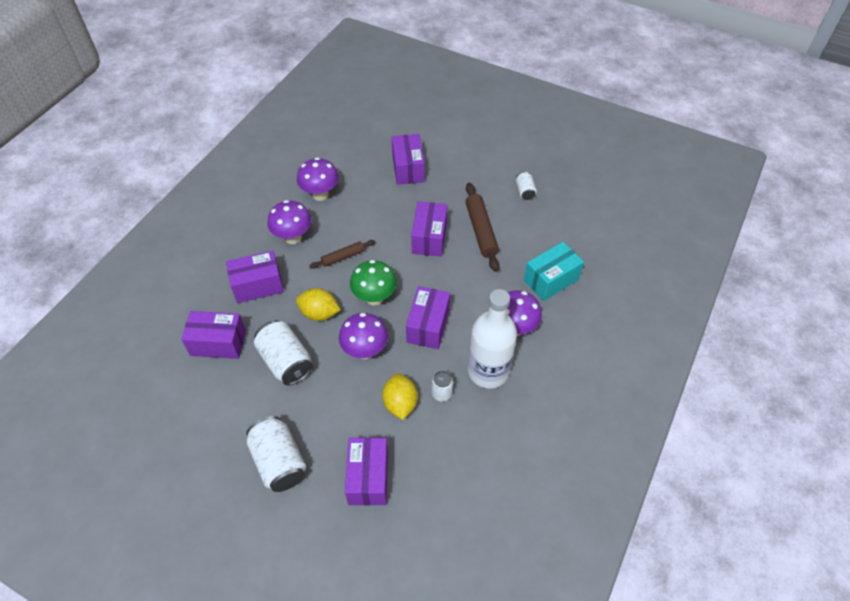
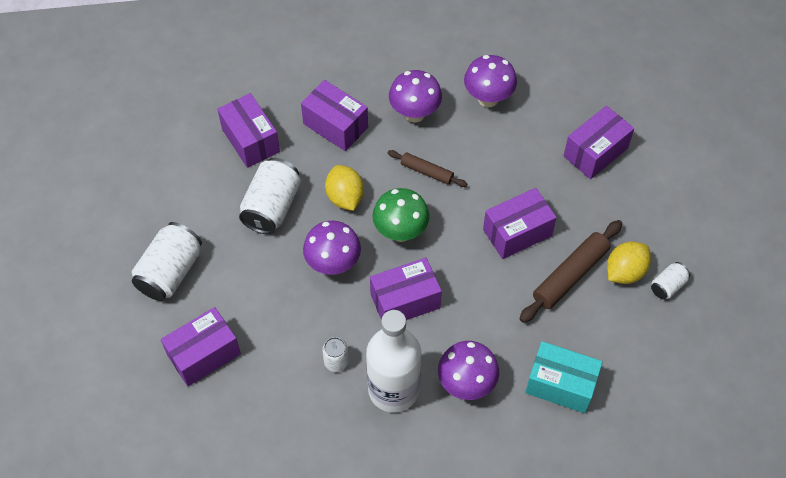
camera: 55 degrees right, 5 degrees up
(400, 403) = (298, 332): yellow lemon -> yellow lemon (625, 272)

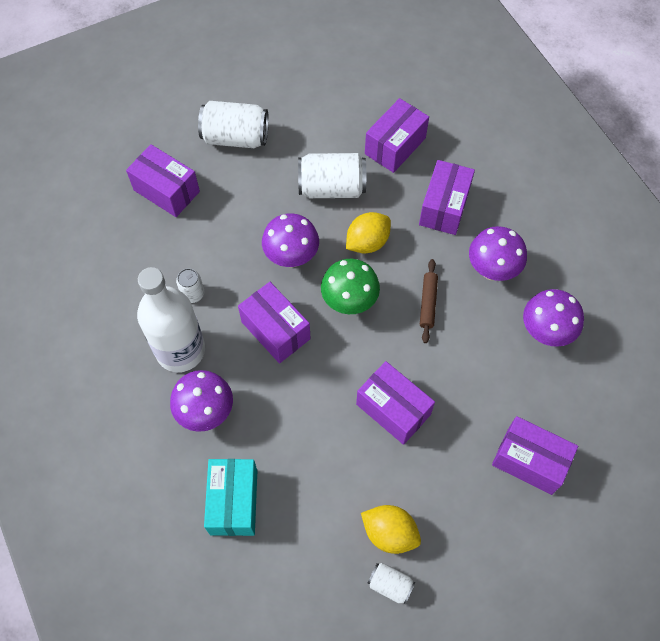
camera: 70 degrees right, 5 degrees up
(570, 275) = (363, 477): brown rolling pin -> none

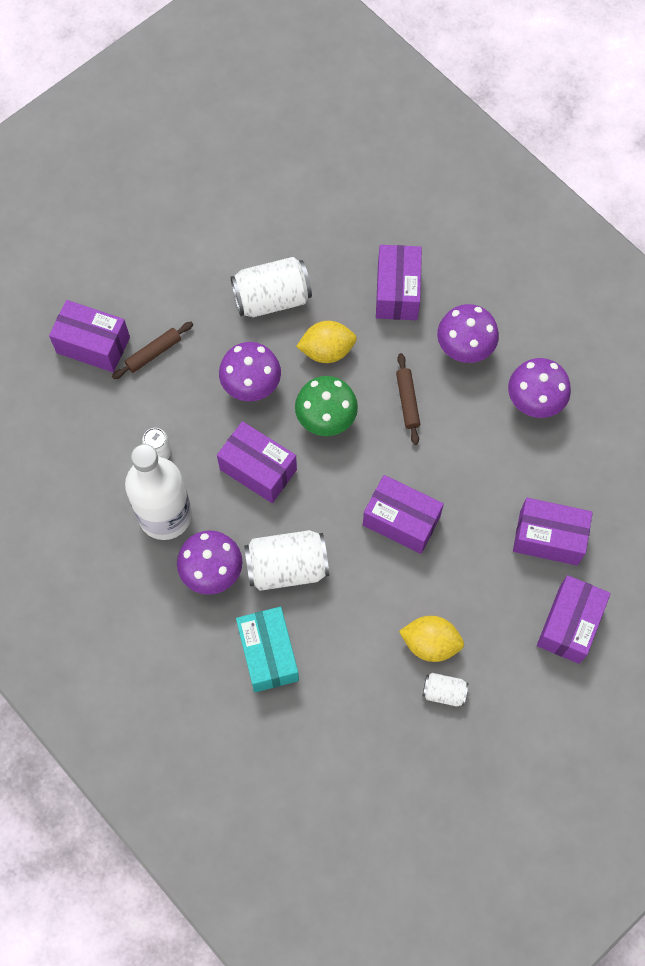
camera: 15 degrees left, 5 degrees up
(215, 209) = (153, 353): none -> brown rolling pin
(235, 137) = (150, 265): white can -> white can (287, 567)
(367, 242) = (327, 351): yellow lemon -> yellow lemon turned 45 degrees clockwise
(395, 146) = (327, 234): purple box -> purple box (569, 624)

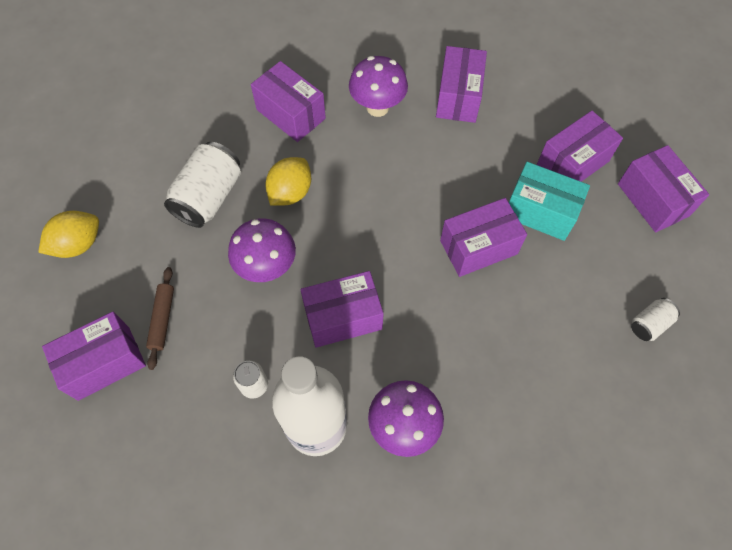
camera: 50 degrees left, 5 degrees down
(268, 654) = (516, 437): turquoise box -> turquoise box (540, 212)
(287, 567) = (448, 361): white can -> none
(326, 420) = (347, 236): green mushroom -> none
(407, 401) = (384, 171): brown rolling pin -> none
(430, 643) = (599, 303): yellow lemon -> yellow lemon (78, 244)
(534, 403) = (458, 97): purple mushroom -> purple box

